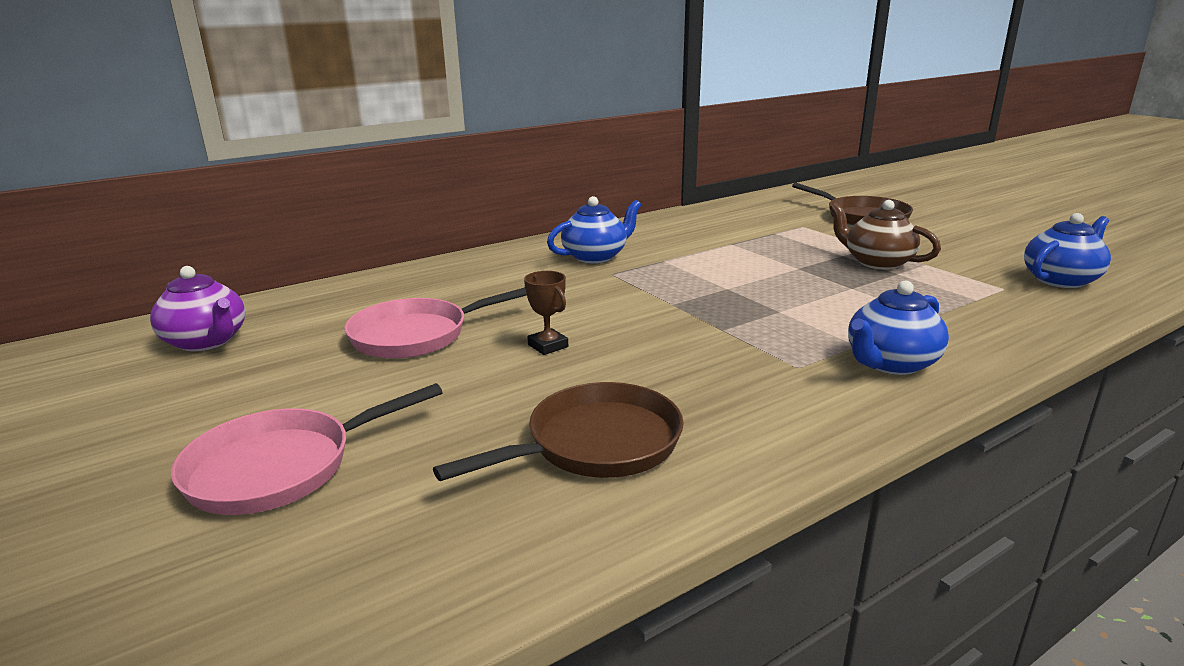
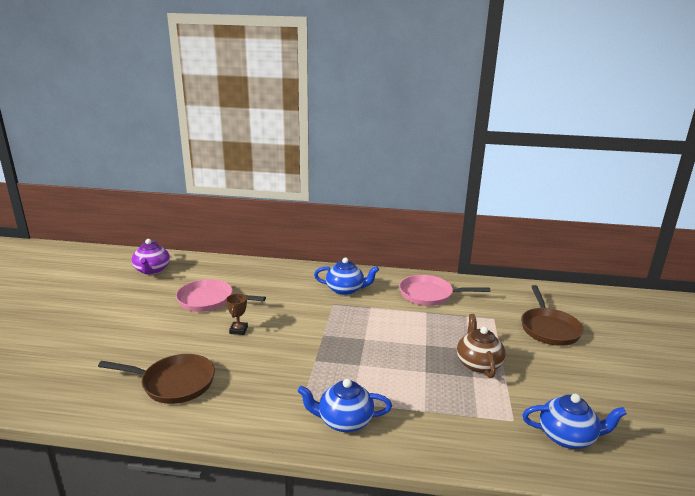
camera: 40 degrees right, 0 degrees up
(281, 467) = (93, 335): pink pan -> pink pan (429, 295)

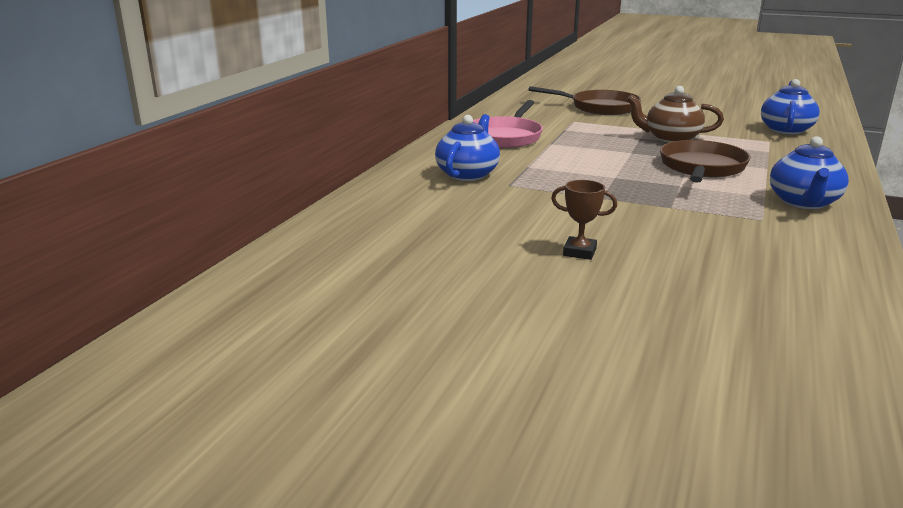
camera: 75 degrees left, 0 degrees up
(152, 270) = (244, 345): purple teapot -> none
(174, 383) = (755, 308): brown pan -> brown pan (701, 168)
(209, 300) = (454, 275): pink pan -> none

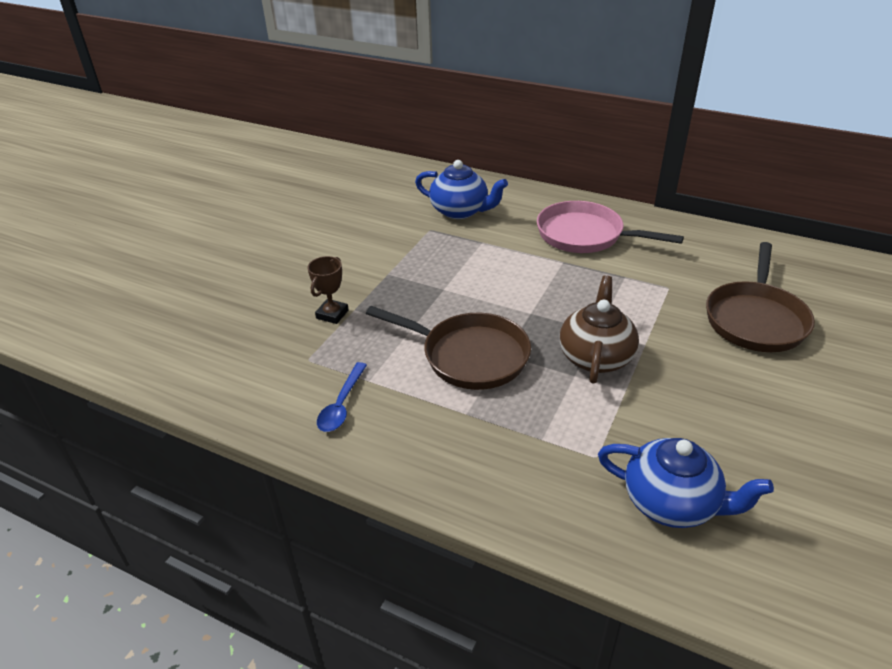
camera: 95 degrees right, 15 degrees up
(579, 252) = (278, 250): brown trophy -> brown trophy (332, 314)
(803, 203) = (342, 405): blue teapot -> blue spoon

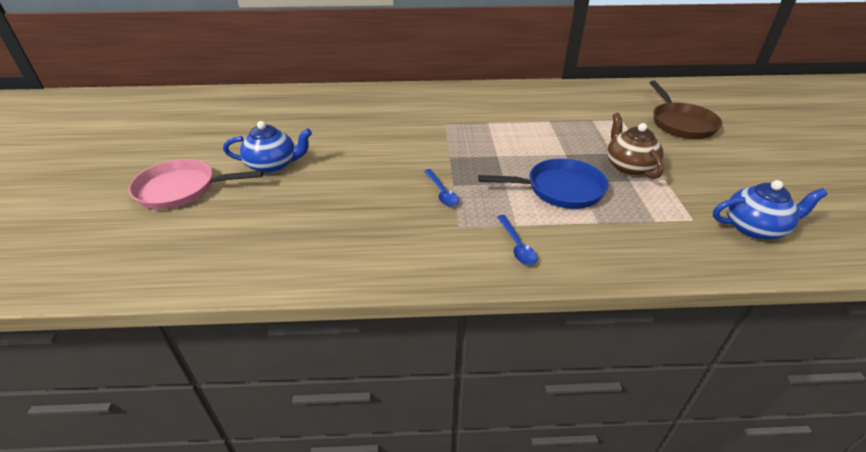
camera: 30 degrees left, 0 degrees up
(332, 314) = (442, 192): brown trophy -> blue spoon
(460, 211) = (452, 107): blue teapot -> blue teapot (273, 165)
(469, 356) = (559, 189): brown pan -> blue pan
(585, 235) = (544, 103): pink pan -> pink pan (182, 189)

